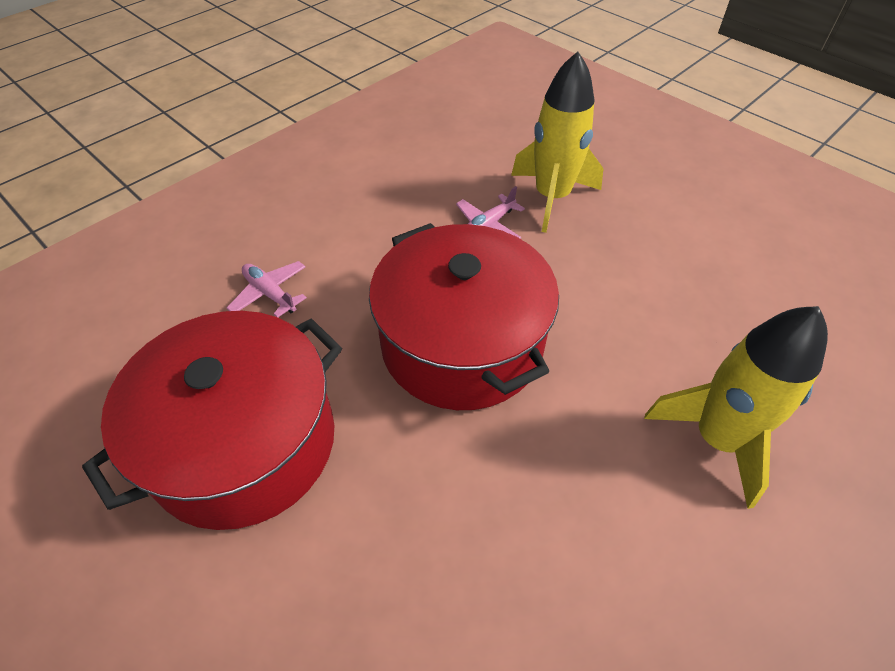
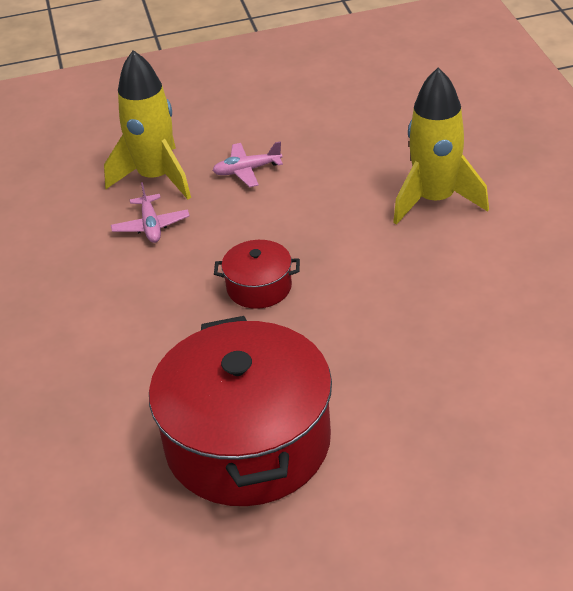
camera: 55 degrees left, 10 degrees down
(270, 294) = (99, 386): pink plane -> pink plane (247, 170)
(462, 344) = (259, 287): red pot -> red pot, size x0.45

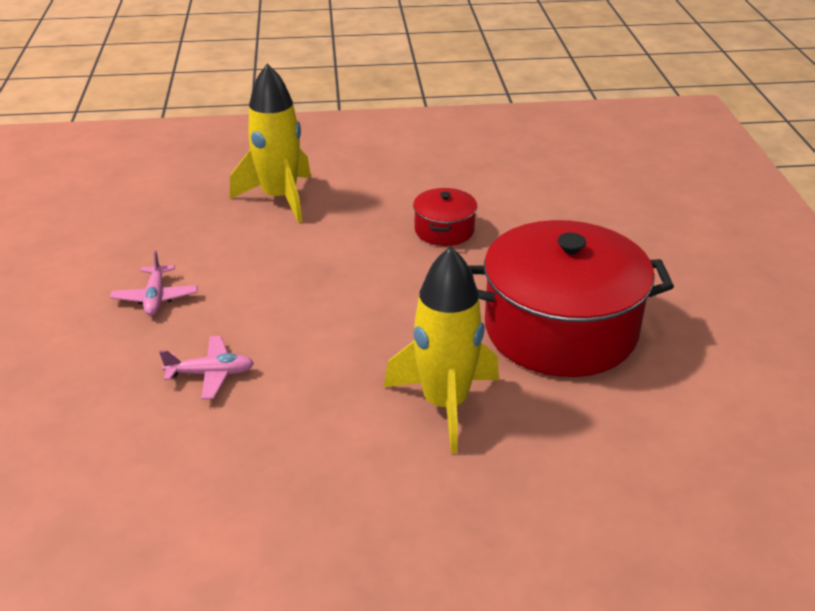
camera: 85 degrees left, 5 degrees down
(156, 178) = (118, 366): yellow rocket -> yellow rocket (445, 404)
(259, 287) = (354, 306): red pot -> red pot (444, 230)

